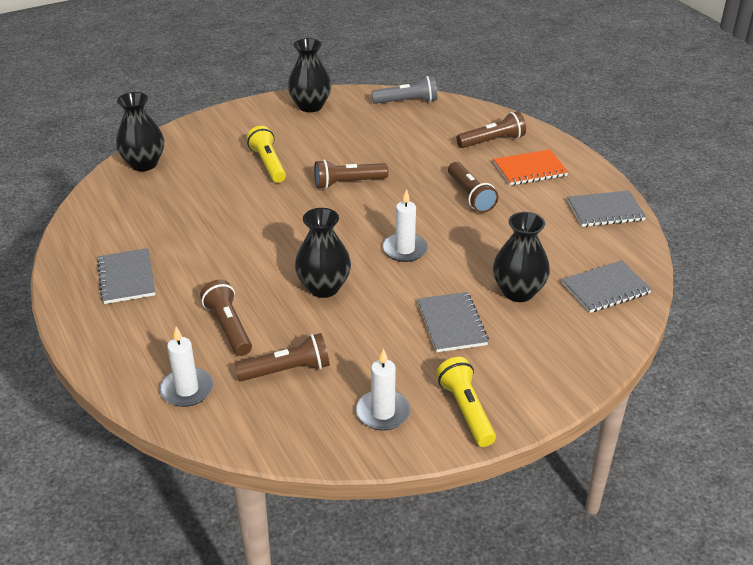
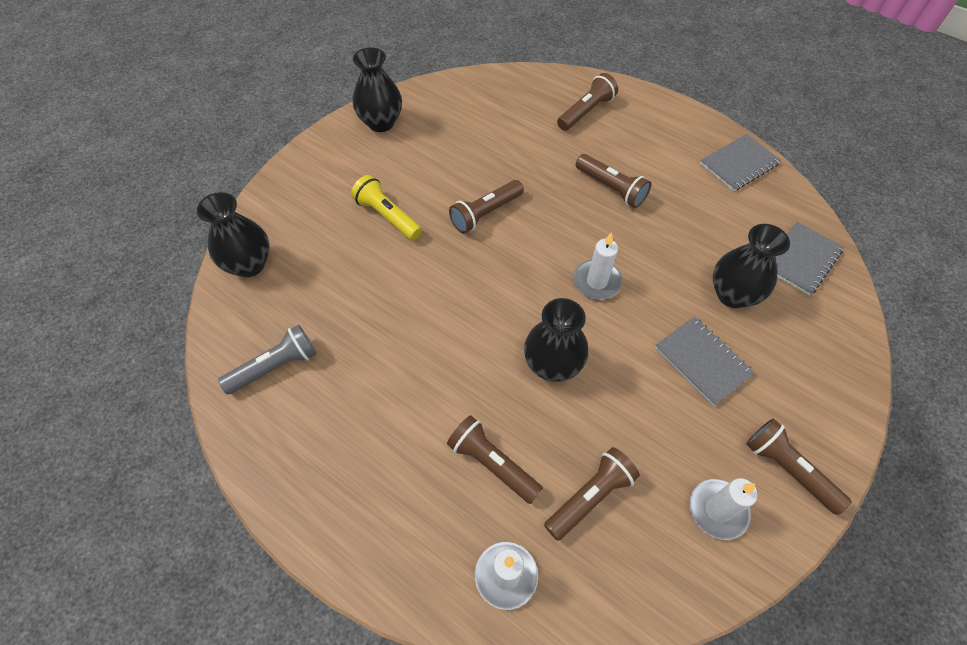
camera: 25 degrees left, 20 degrees up
(127, 278) = (335, 440): grey notebook -> none
(407, 101) = (474, 86): grey flashlight -> grey flashlight (275, 367)
(466, 410) = (788, 469): yellow flashlight -> brown flashlight
(530, 169) = (642, 136): orange notebook -> none

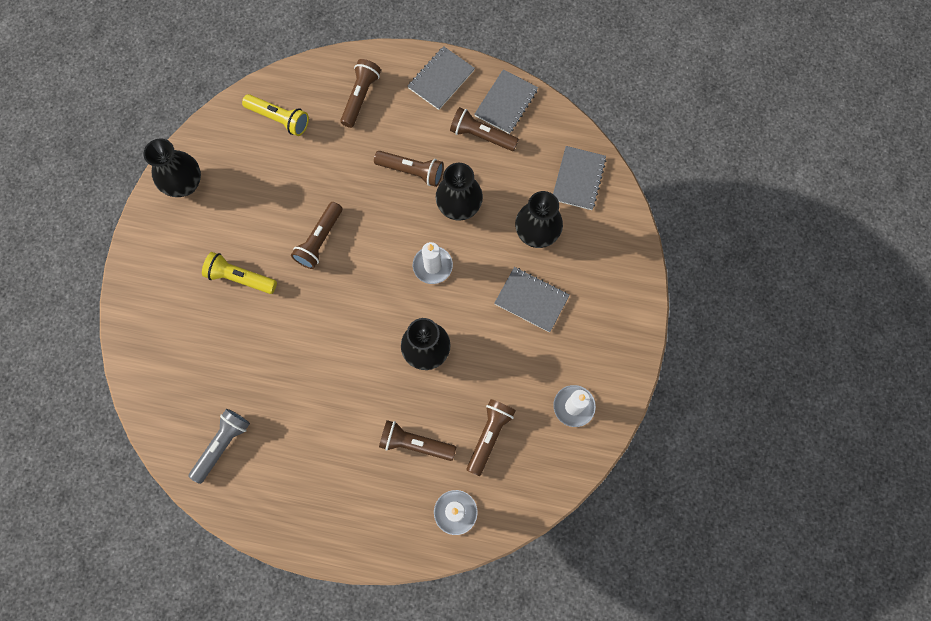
camera: 25 degrees left, 15 degrees up
(249, 264) = (150, 371): black vase -> black vase (459, 206)
(498, 103) = (279, 119): none -> yellow flashlight
(675, 123) = (441, 79): none -> grey notebook
(788, 469) = (611, 357): brown flashlight -> brown flashlight (481, 136)

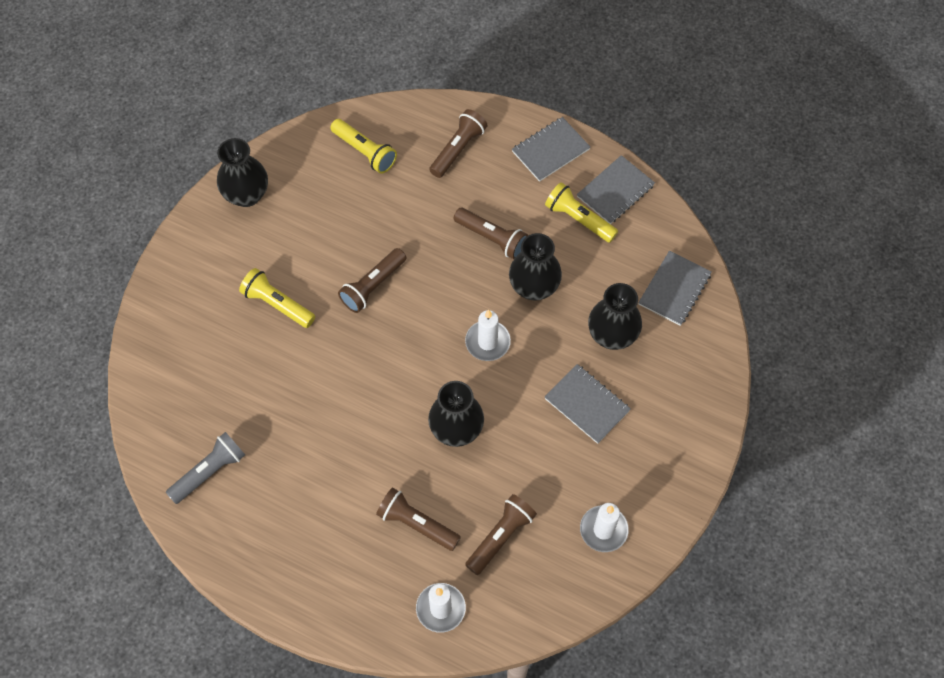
camera: 15 degrees right, 10 degrees down
(481, 136) = (579, 219): brown flashlight -> yellow flashlight

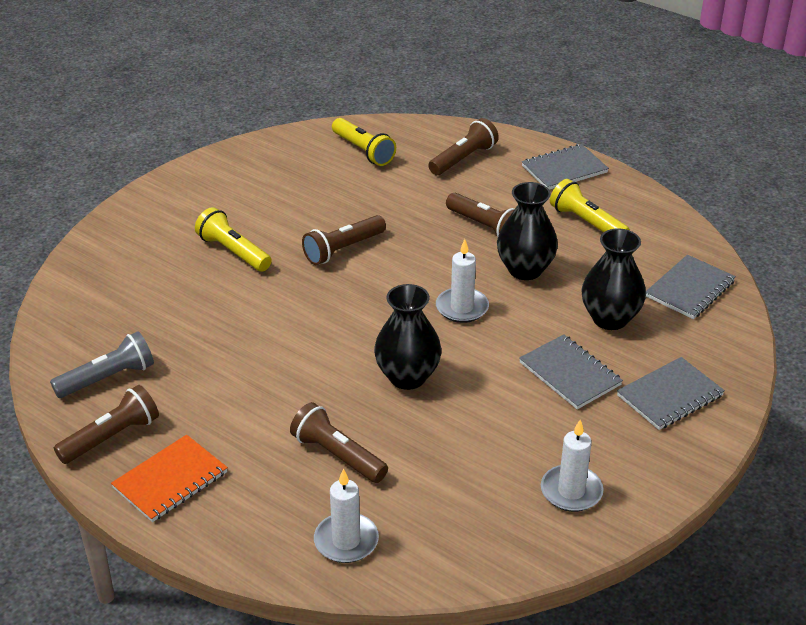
camera: 10 degrees right, 25 degrees down
(246, 195) = (229, 169): black vase -> none
(290, 572) = (170, 480): none -> orange notebook
(500, 537) = (438, 481): brown flashlight -> brown flashlight (111, 437)
(615, 191) = (631, 206): grey notebook -> grey notebook (670, 396)

